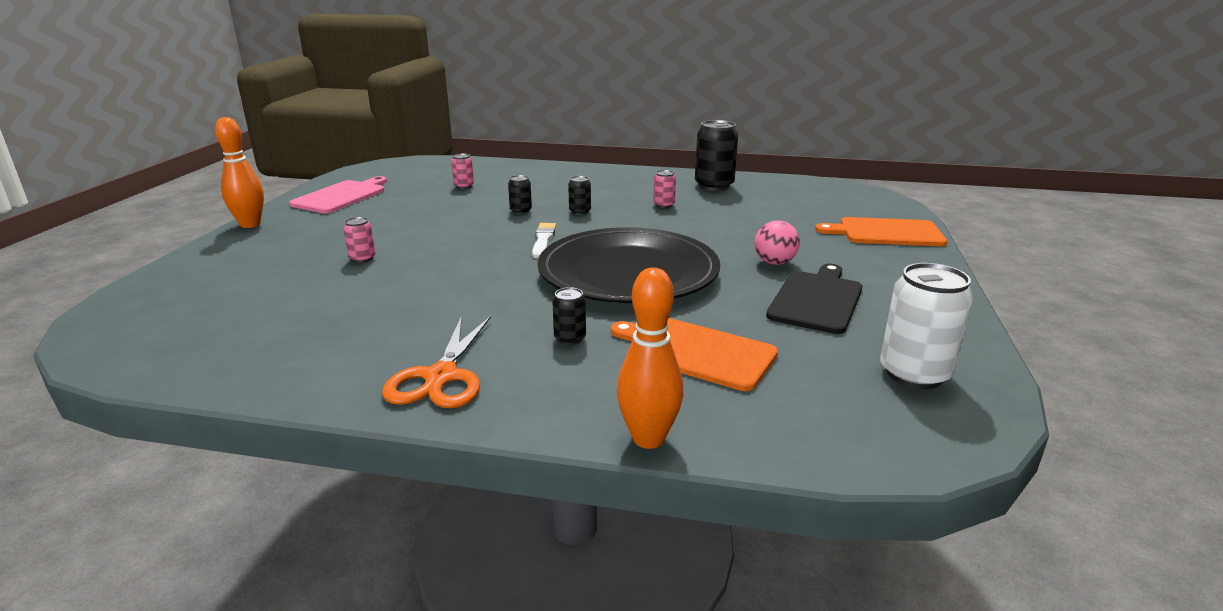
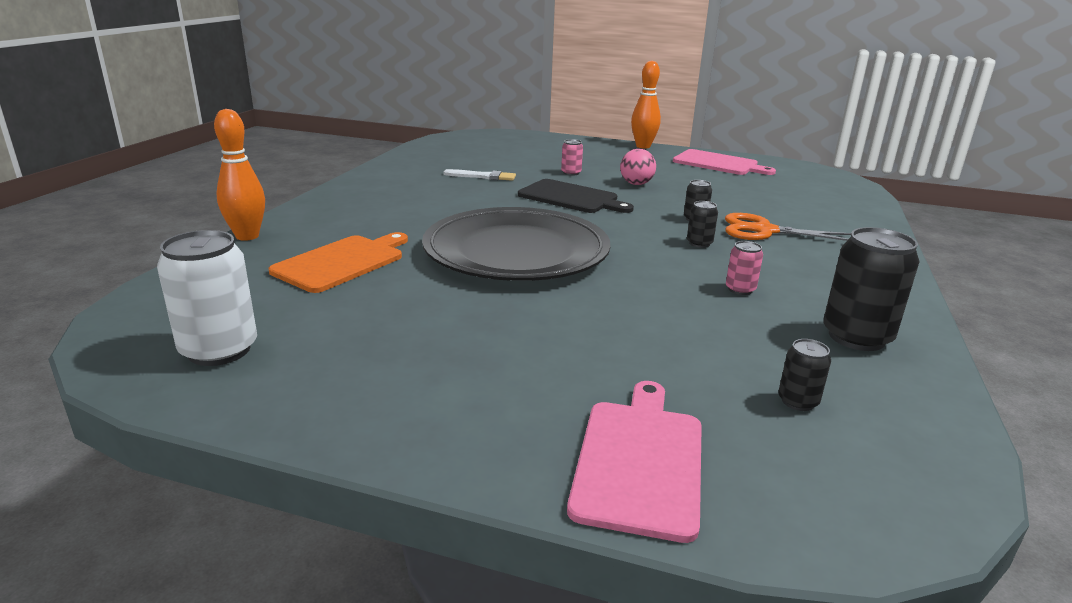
camera: 95 degrees right, 0 degrees up
(441, 377) = (371, 192): orange scissors -> orange scissors (764, 231)
(464, 186) = (770, 199): pink can -> none
(543, 240) = (608, 224): white brush -> white brush (482, 176)
(570, 338) = (398, 224): black can -> black can (797, 401)
(774, 262) = (524, 330): pink ball -> pink ball (636, 184)
(816, 300) = (409, 334): black cutting board -> black cutting board (571, 197)
(886, 233) = (639, 461): orange cutting board -> pink cutting board

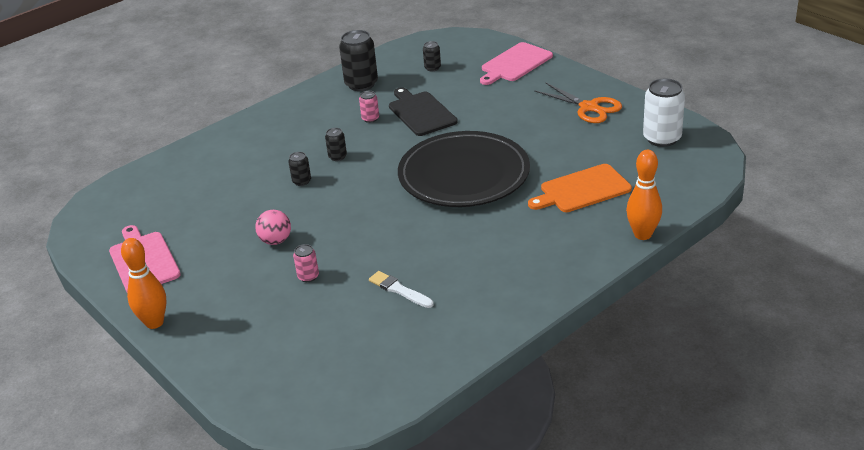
camera: 145 degrees left, 10 degrees up
(571, 197) = (357, 232): black cutting board -> black cutting board (421, 113)
(764, 231) = (276, 159): orange scissors -> orange scissors (589, 107)

